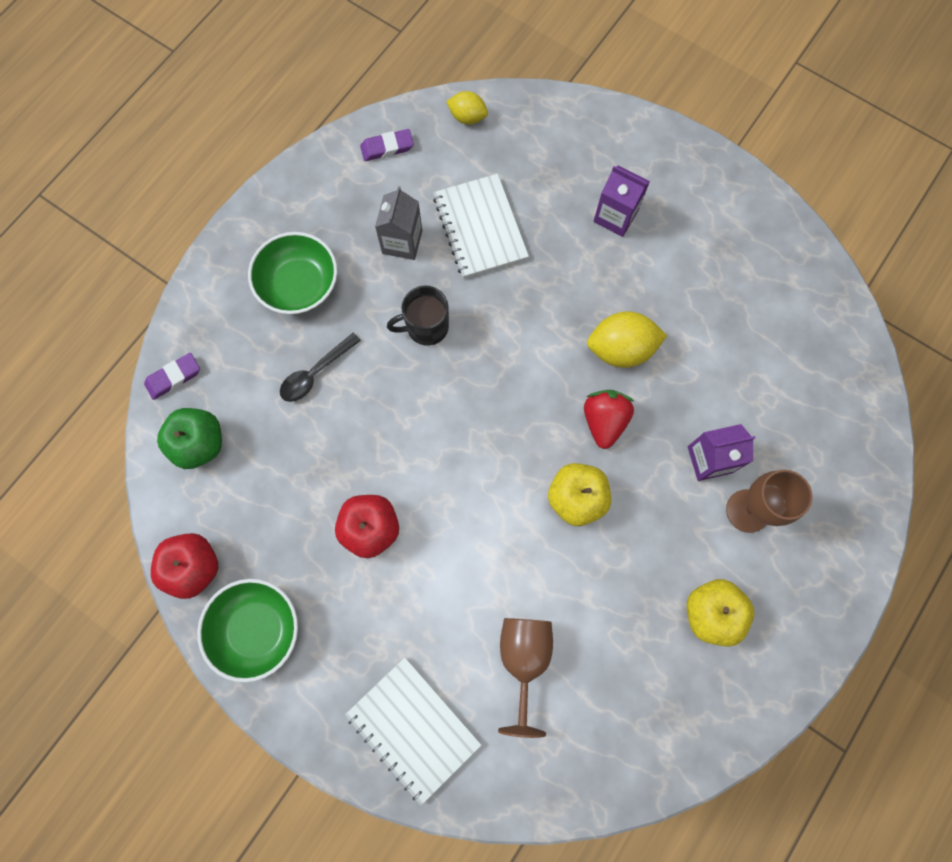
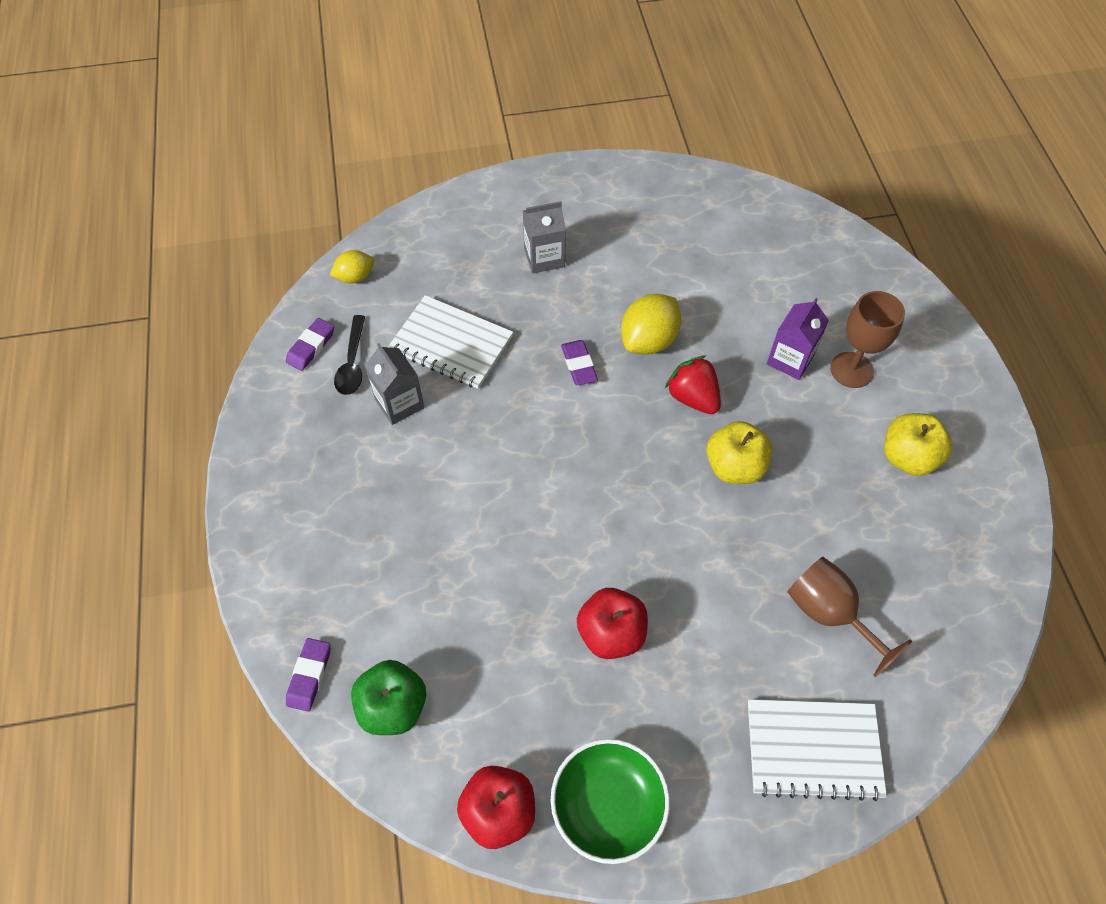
camera: 45 degrees left, 15 degrees down
(299, 285) = (345, 505): green bowl -> none
(315, 373) = (434, 559): black spoon -> black spoon (352, 363)
(426, 327) = (488, 447): black mug -> none
(550, 323) = (579, 365): none -> purple eraser
(615, 216) = (544, 257): purple carton -> grey carton

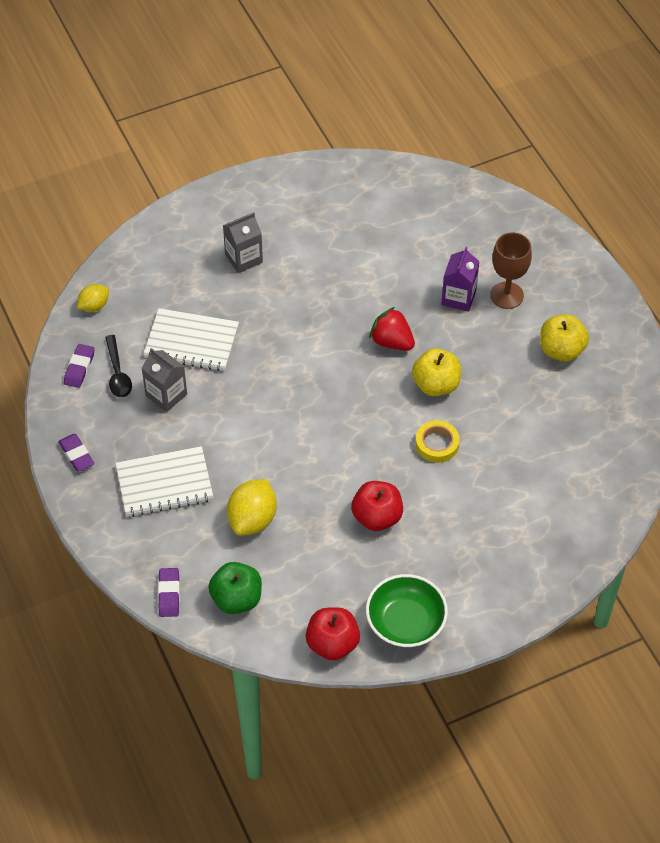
camera: 15 degrees left, 5 degrees down
(579, 365) = (297, 336): purple eraser -> purple eraser (76, 454)
(649, 340) = (346, 306): yellow lemon -> yellow lemon (252, 519)
(716, 548) = (437, 444): none -> yellow tape
(813, 749) = (535, 556): white notebook -> white notebook (164, 483)
(829, 614) = (527, 469): brown goblet -> none

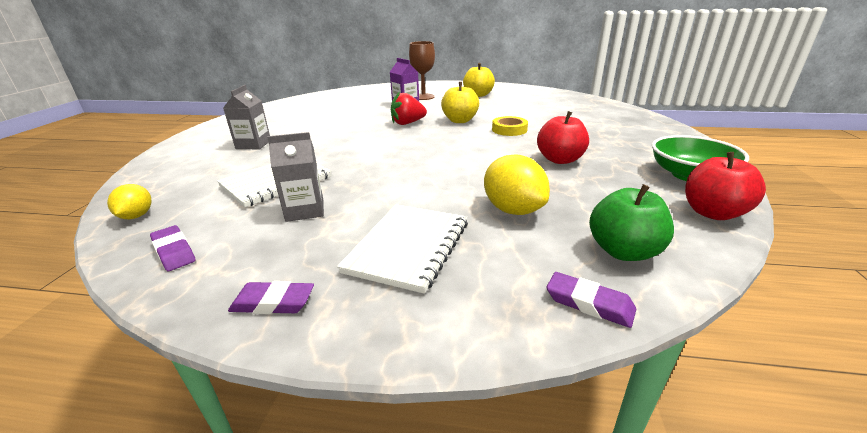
camera: 55 degrees left, 25 degrees down
(118, 373) = (230, 229): black spoon -> none

